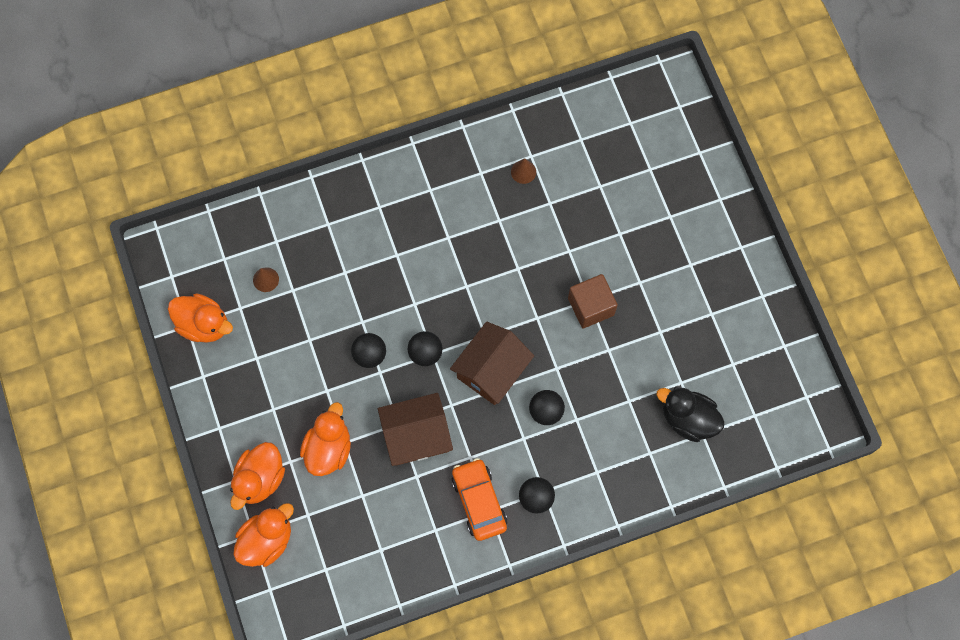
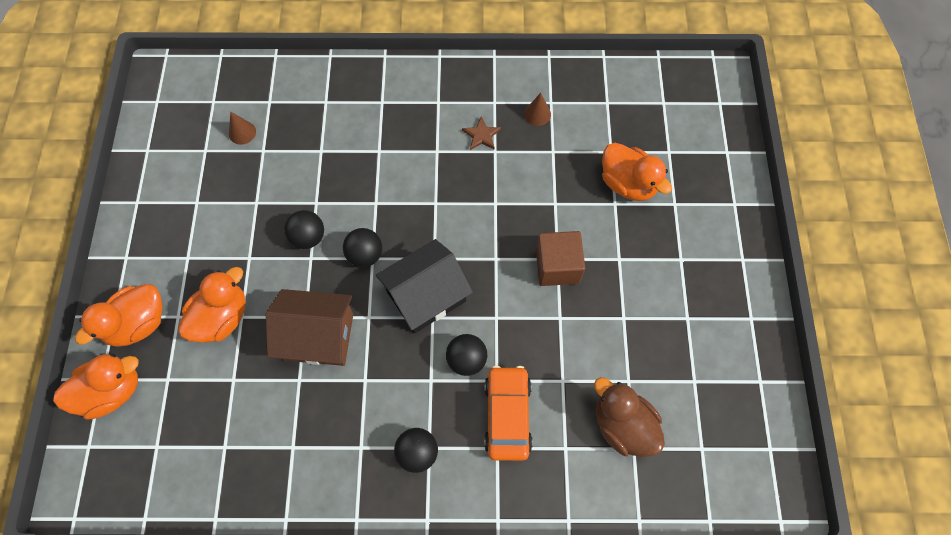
camera: 20 degrees right, 5 degrees down
(204, 324) = (163, 154): orange duck -> orange duck (627, 184)
(479, 501) = (353, 433): orange car -> orange car (507, 415)
(481, 209) = (481, 135): none -> brown star
(491, 370) = (426, 296): brown house -> black house
(688, 419) = (622, 425): black duck -> brown duck

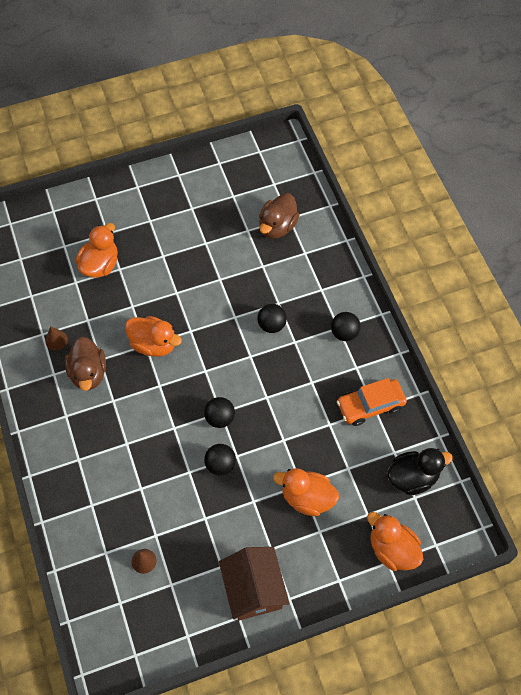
camera: 110 degrees left, 5 degrees down
(138, 323) = (337, 558): orange duck -> orange duck (154, 344)
(181, 456) = (413, 477): none -> black duck
(318, 336) = (294, 424): brown house -> brown house (253, 589)
(426, 296) = (236, 365): black house -> none
(481, 135) = (88, 373): brown star -> brown duck
(507, 415) = (298, 290): orange car -> orange car (370, 405)
(557, 266) = (182, 291): brown cube -> none

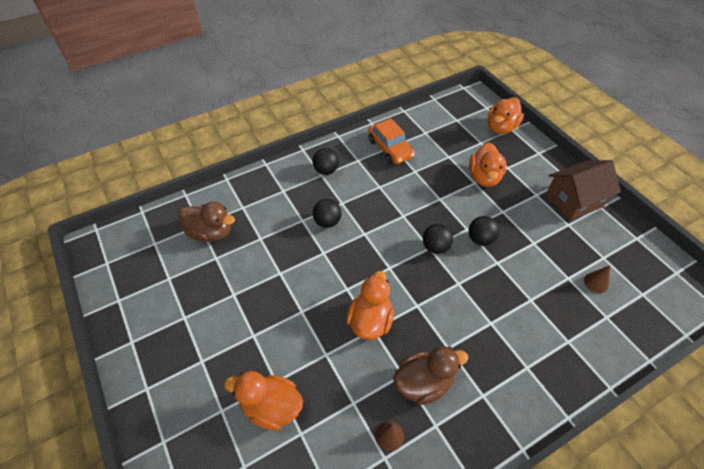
camera: 100 degrees left, 10 degrees down
(413, 477) = (441, 121): black duck -> none

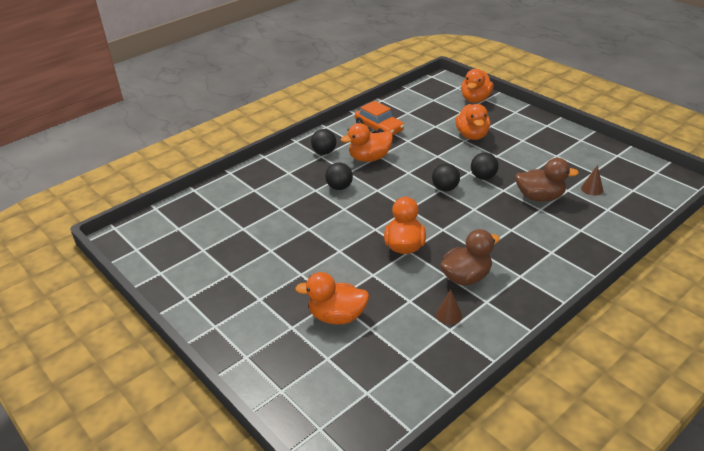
camera: 10 degrees left, 15 degrees down
(211, 233) = (231, 212): brown duck -> brown duck (540, 197)
(369, 188) = (369, 158): none -> orange duck
(574, 201) = (556, 139): brown house -> none

